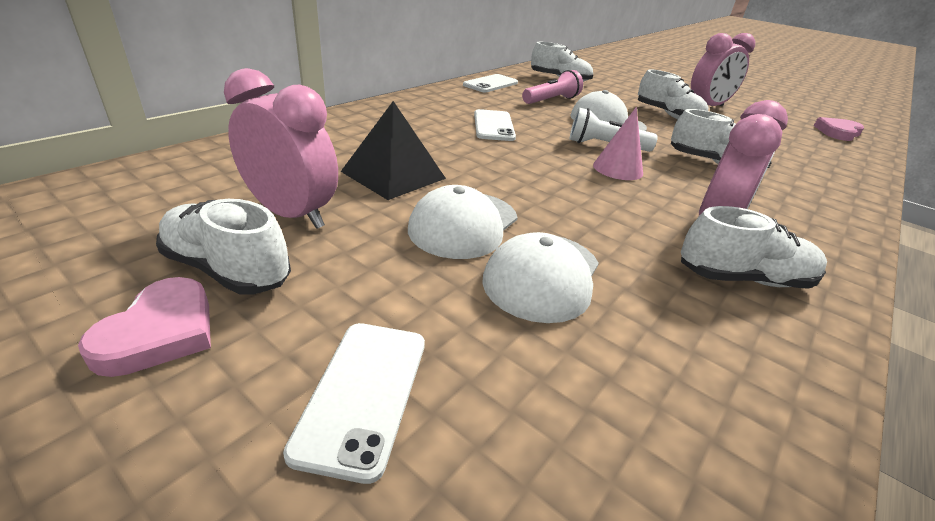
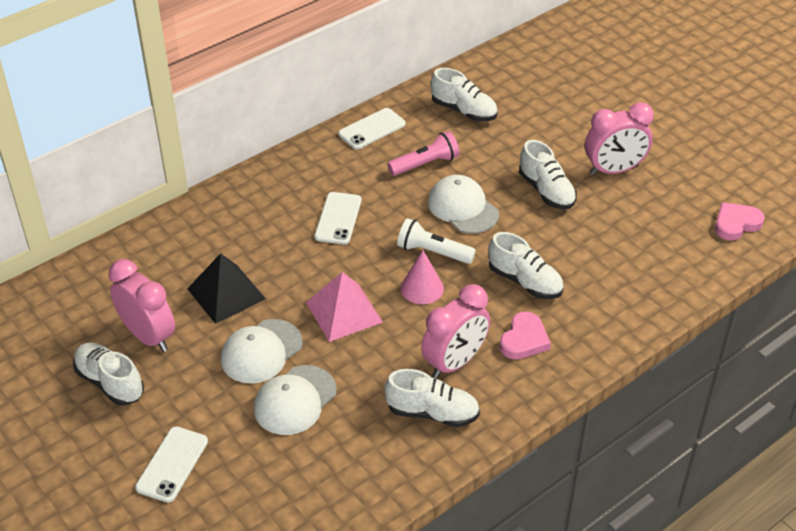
camera: 15 degrees right, 10 degrees up
(160, 332) = (80, 422): pink heart -> pink heart (524, 340)
(547, 187) = (344, 312): none -> pink pyramid

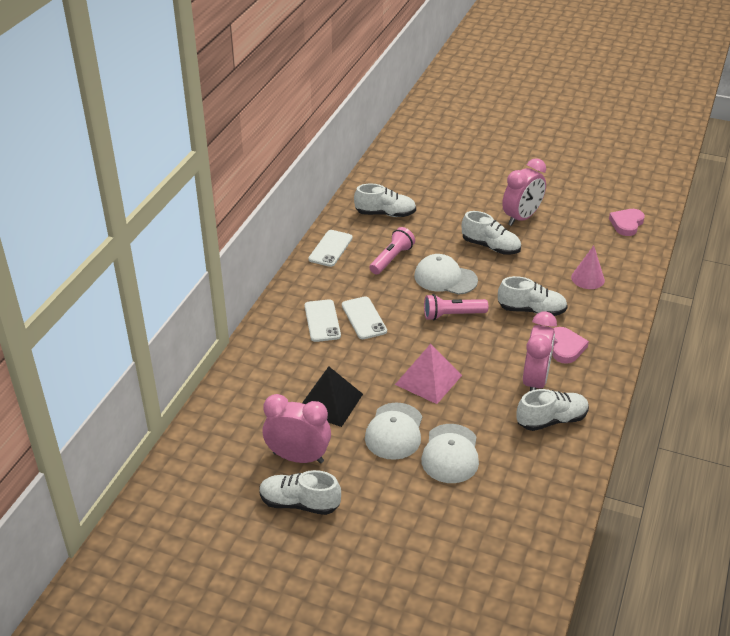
camera: 30 degrees left, 5 degrees down
(172, 464) = (403, 538): white phone -> white phone (322, 321)
(422, 288) = (467, 342): pink cone -> pink cone (587, 278)
(433, 252) = (452, 315): white flashlight -> pink flashlight

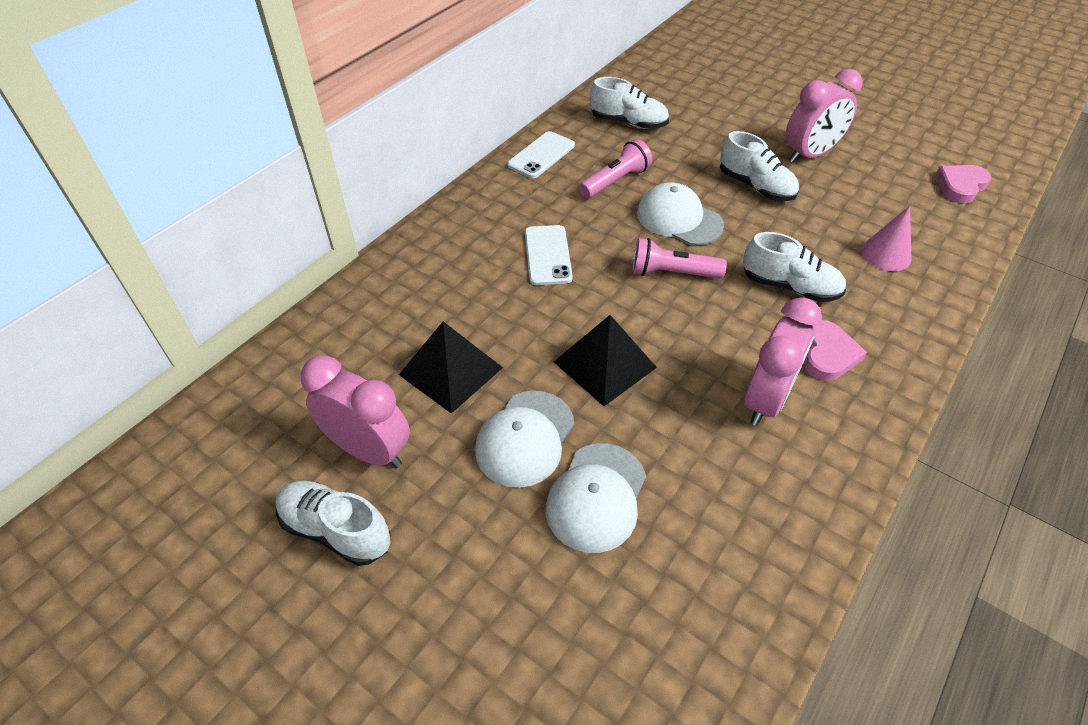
camera: 15 degrees right, 10 degrees up
(322, 321) = (491, 249): white phone -> none
(428, 379) = (604, 364): pink pyramid -> black pyramid
(551, 420) = (775, 473): white shoe -> none

